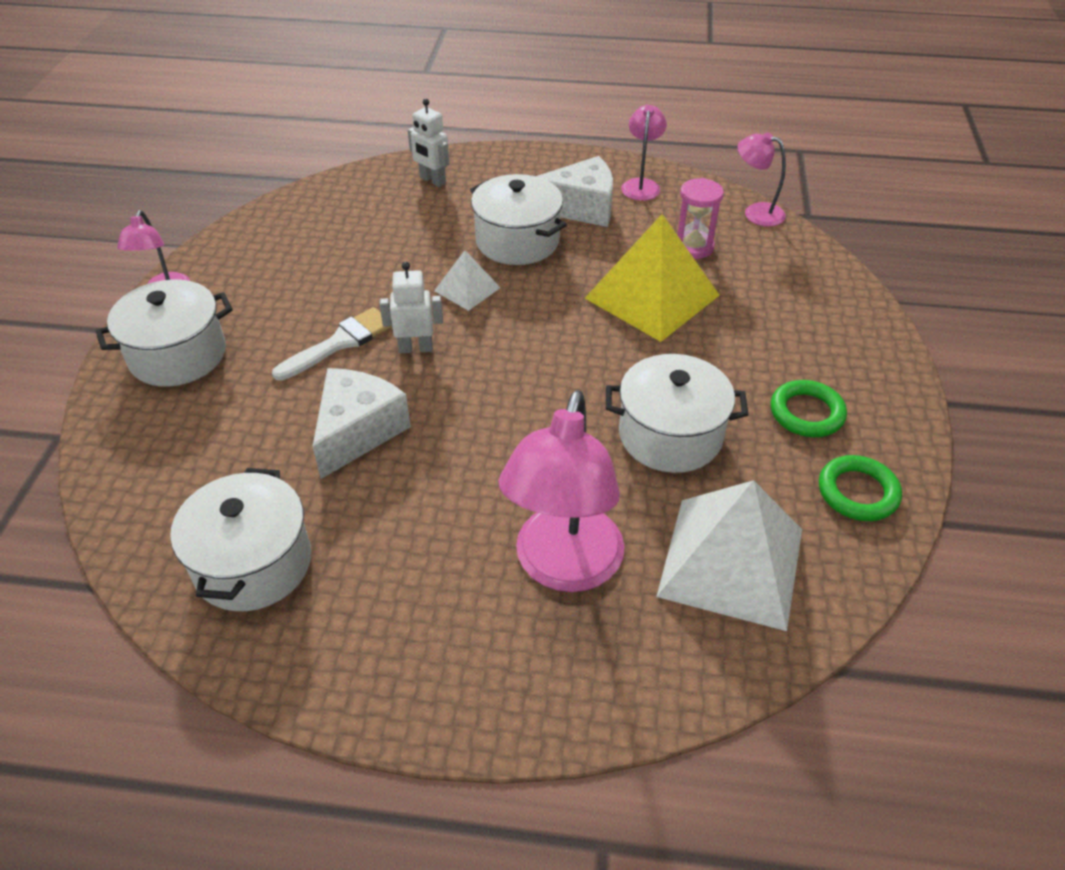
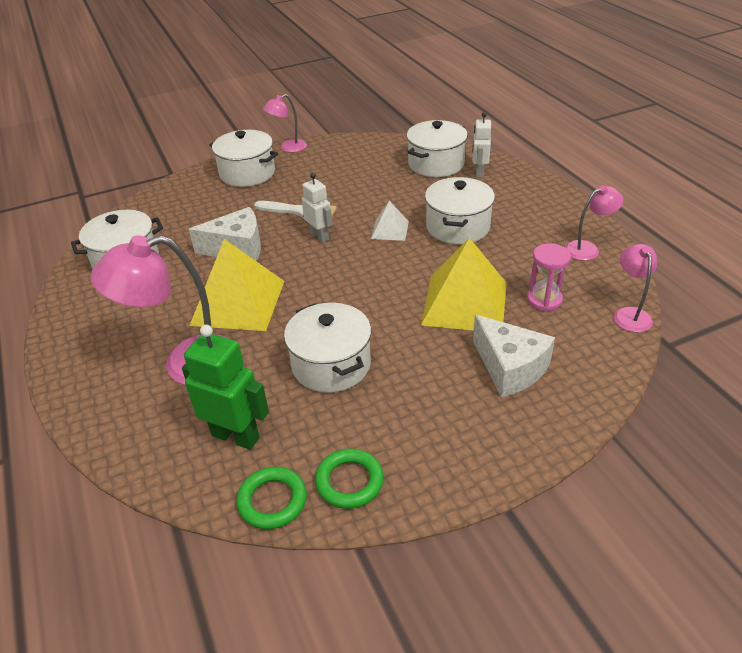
camera: 60 degrees right, 5 degrees down
(375, 199) = (436, 164): none -> white pot
(481, 473) = (238, 302): none -> yellow pyramid
(581, 208) = (525, 235): white cheese -> white cheese (510, 368)
(731, 562) = (236, 436): white pyramid -> green robot
(806, 413) = (413, 424): green ring -> green ring (272, 501)

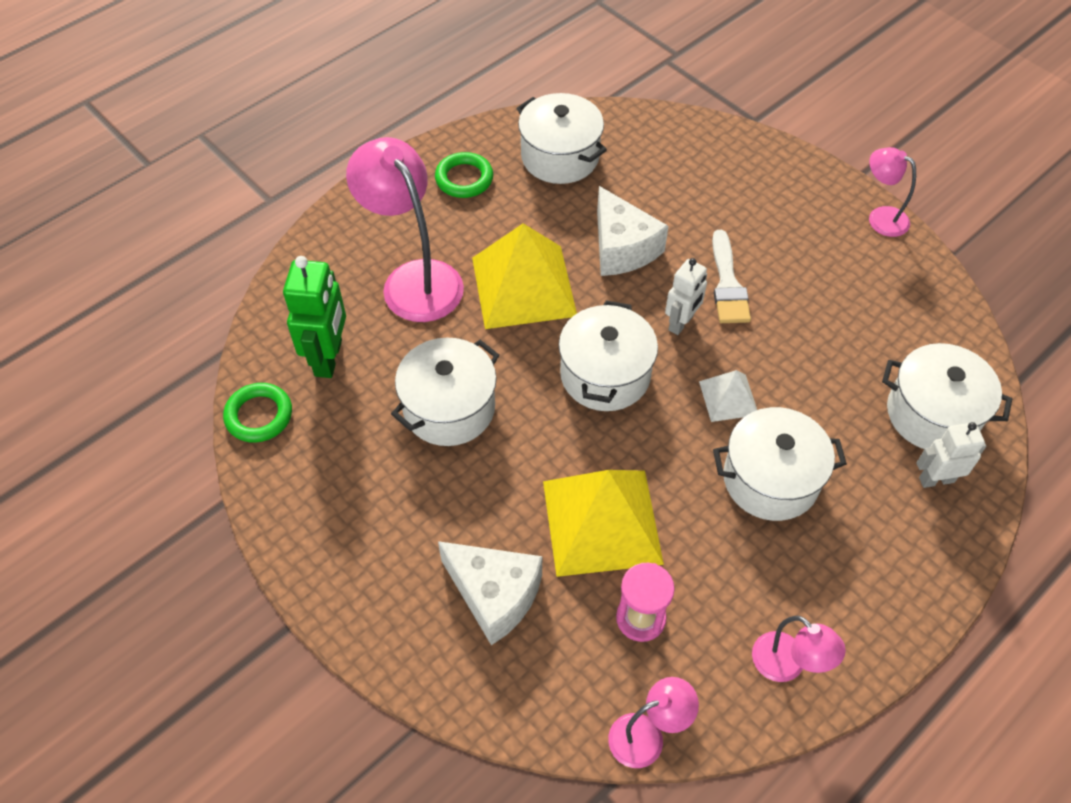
camera: 70 degrees right, 15 degrees up
(247, 173) = (791, 196): white pot -> white pot (605, 375)
(349, 481) = (293, 472): green ring -> green ring (464, 179)
(510, 368) = (494, 595): white cheese -> white cheese turned 90 degrees counterclockwise

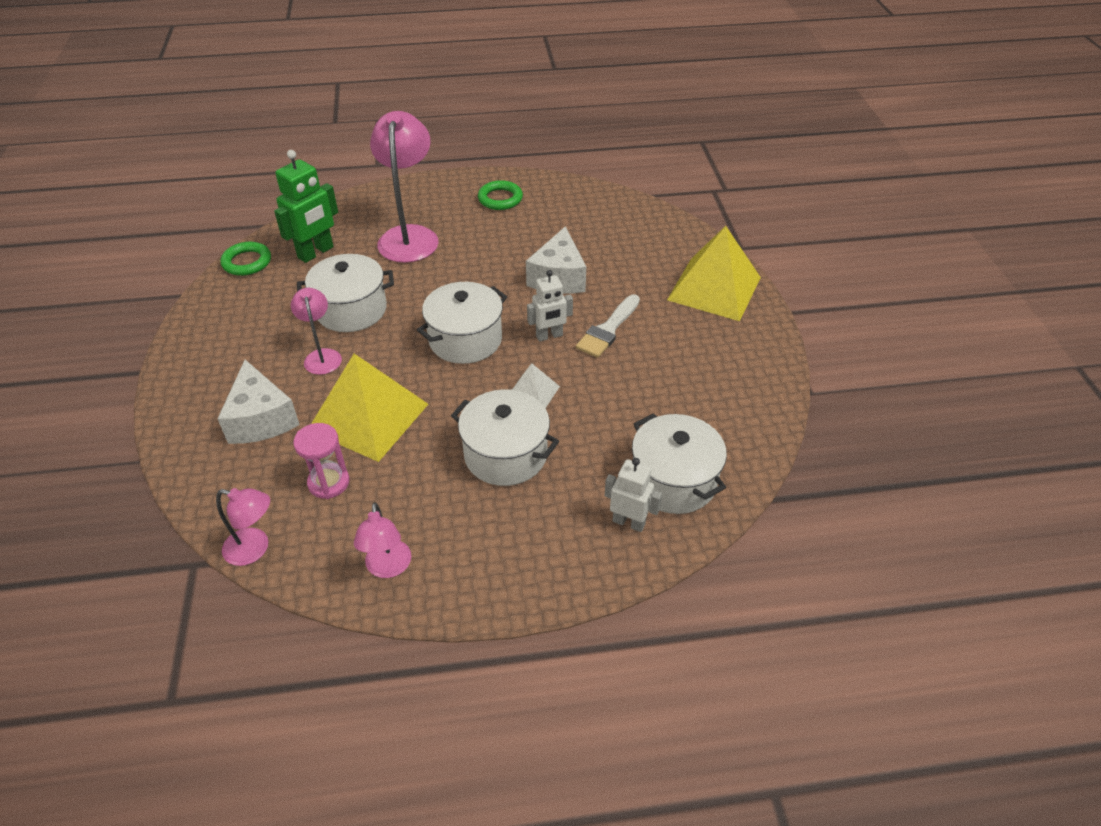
camera: 35 degrees right, 10 degrees down
(523, 286) = (470, 269): yellow pyramid -> yellow pyramid (714, 288)
(560, 157) = (575, 212): white pot -> none
(880, 217) = (773, 343): pink lamp -> pink lamp (322, 356)

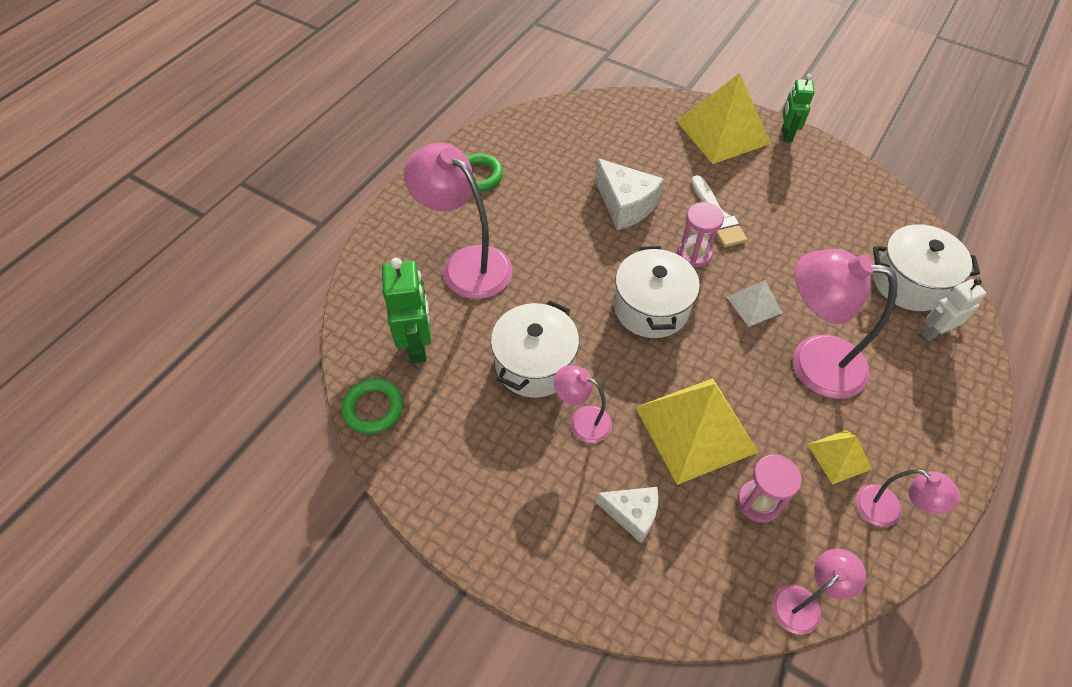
camera: 50 degrees left, 10 degrees up
(261, 419) = (632, 514): white cheese -> white cheese, size x0.65
(418, 513) = (839, 456): none -> yellow pyramid
(505, 454) = (812, 362): white pot -> pink lamp
(549, 336) = (694, 254): white robot -> pink hourglass
(764, 325) = (786, 135): none -> green robot

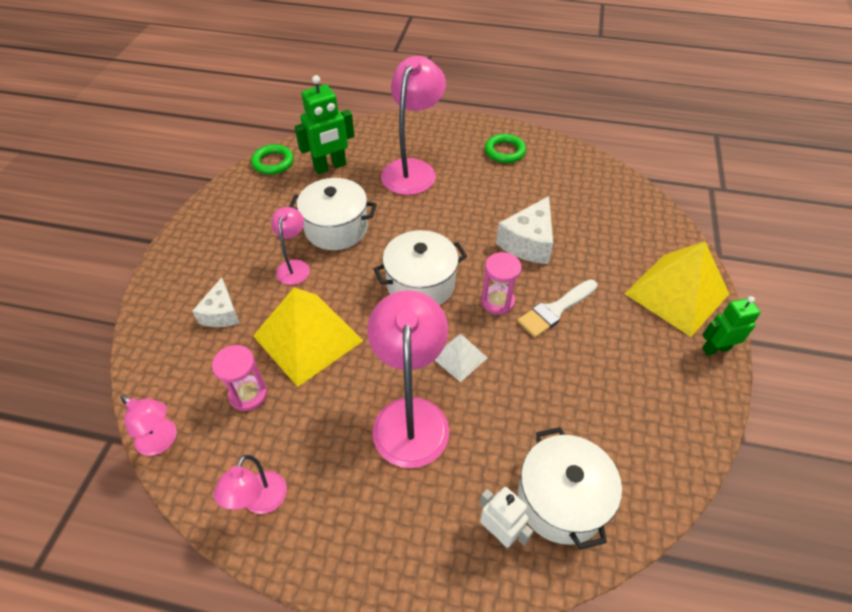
camera: 70 degrees right, 5 degrees down
(839, 456) = (309, 452): yellow pyramid -> none

